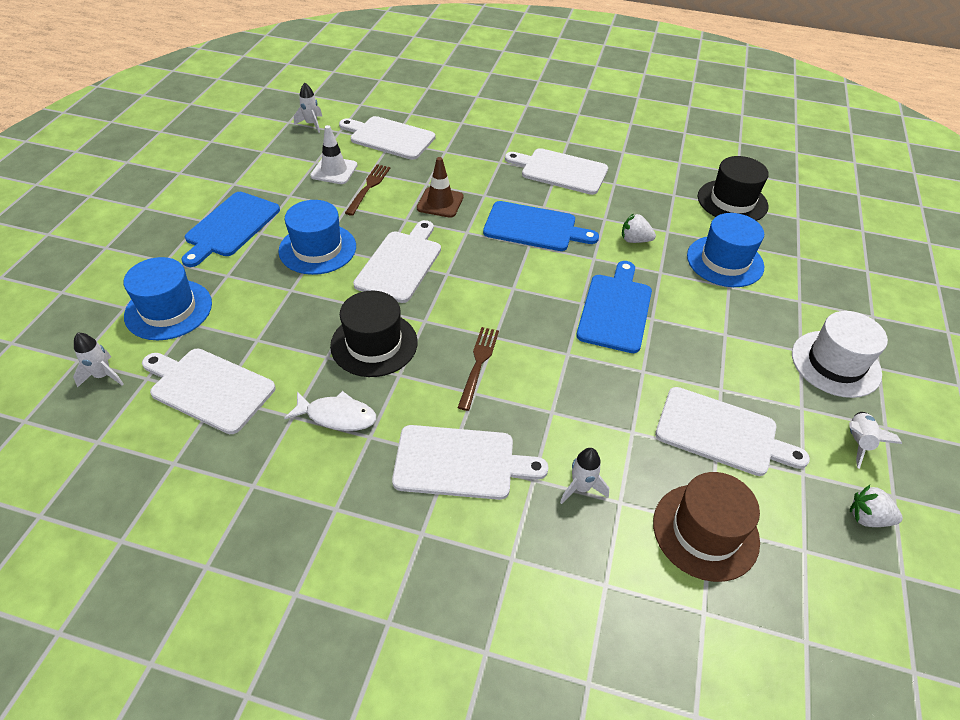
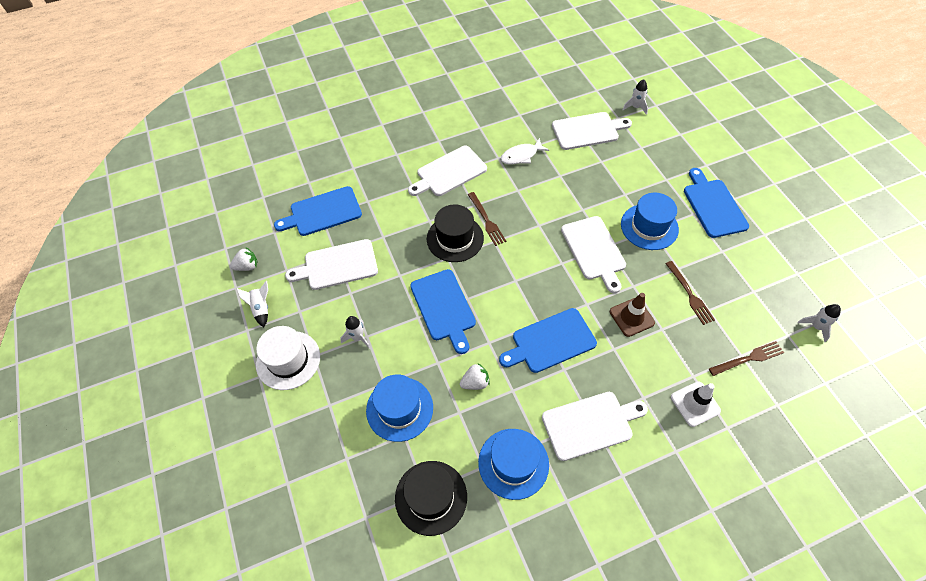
camera: 145 degrees right, 10 degrees up
(168, 309) = (660, 146): blue hat -> blue hat (513, 463)
(334, 171) = (731, 292): white traffic cone -> white traffic cone (695, 404)
(374, 344) = (547, 196): black hat -> black hat (455, 238)
(389, 137) = (748, 358): white cutting board -> brown fork
(581, 487) = (389, 196): white rocket -> white rocket (358, 337)
(705, 531) = (322, 212): brown hat -> blue cutting board

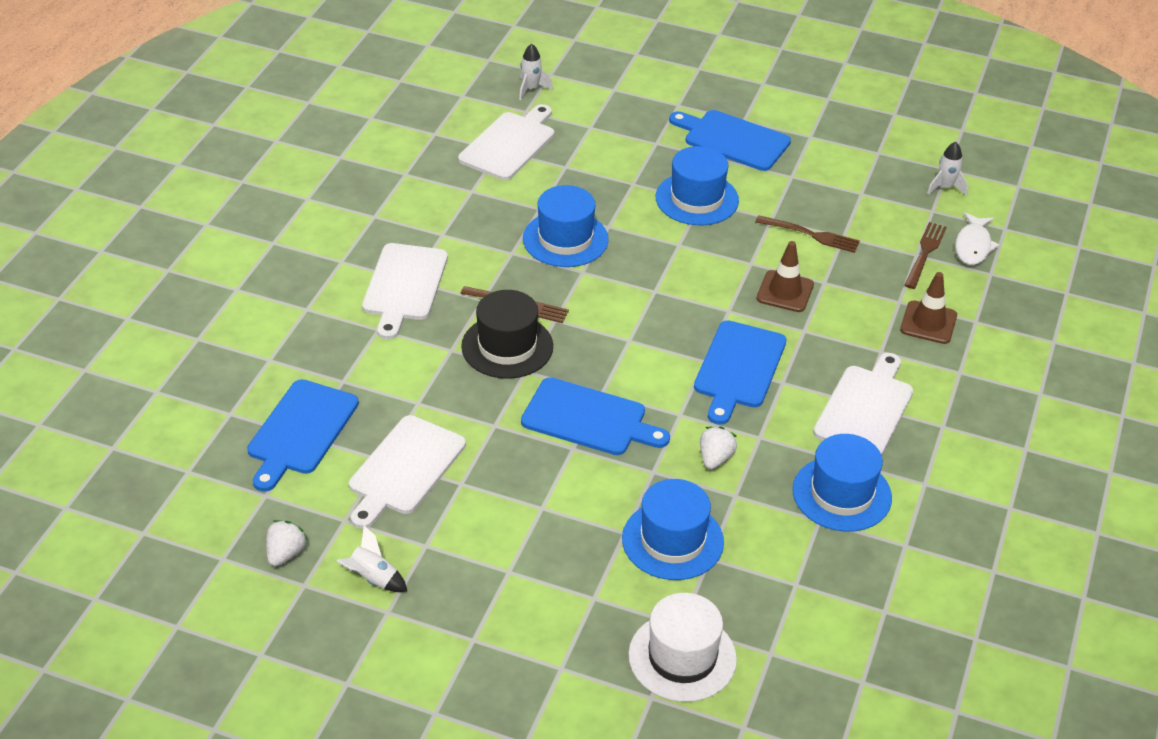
camera: 50 degrees left, 15 degrees down
(288, 360) = (484, 598): white hat -> white hat (682, 657)
(358, 337) = (534, 516): white rocket -> none
(431, 497) = (807, 583): black hat -> none
(521, 156) = (467, 216): white fish -> white fish (973, 246)
(552, 201) = (565, 239): none -> blue hat
(594, 250) = (672, 257): white cutting board -> none
(695, 404) = (928, 323): white traffic cone -> brown traffic cone

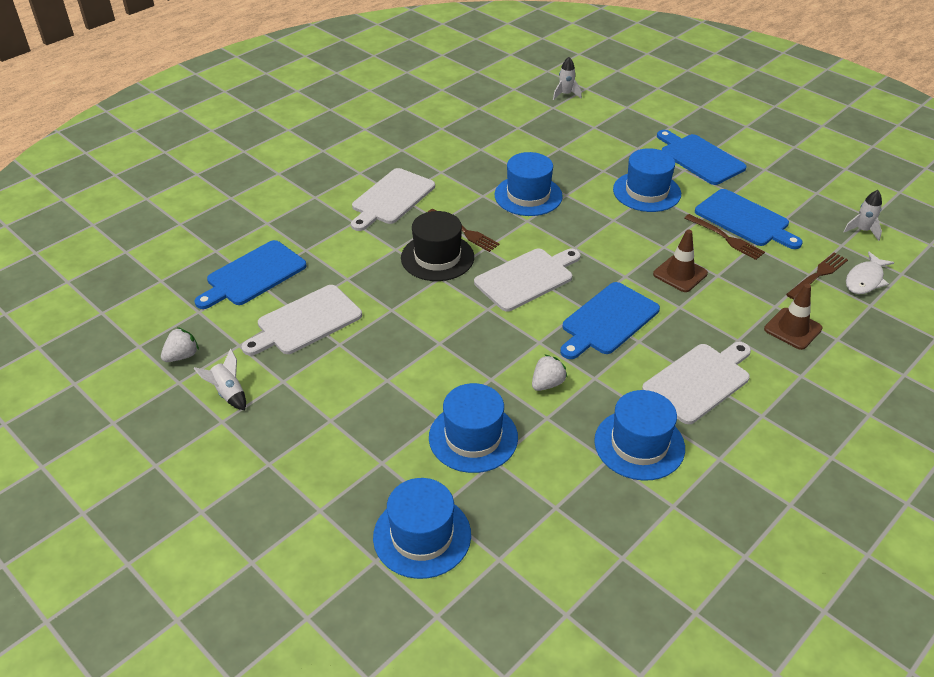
camera: 25 degrees right, 0 degrees up
(509, 144) = (527, 125): white cutting board -> white cutting board (527, 278)
(589, 419) = (465, 325): blue cutting board -> blue cutting board (745, 220)
(682, 657) = (422, 536): white hat -> blue hat

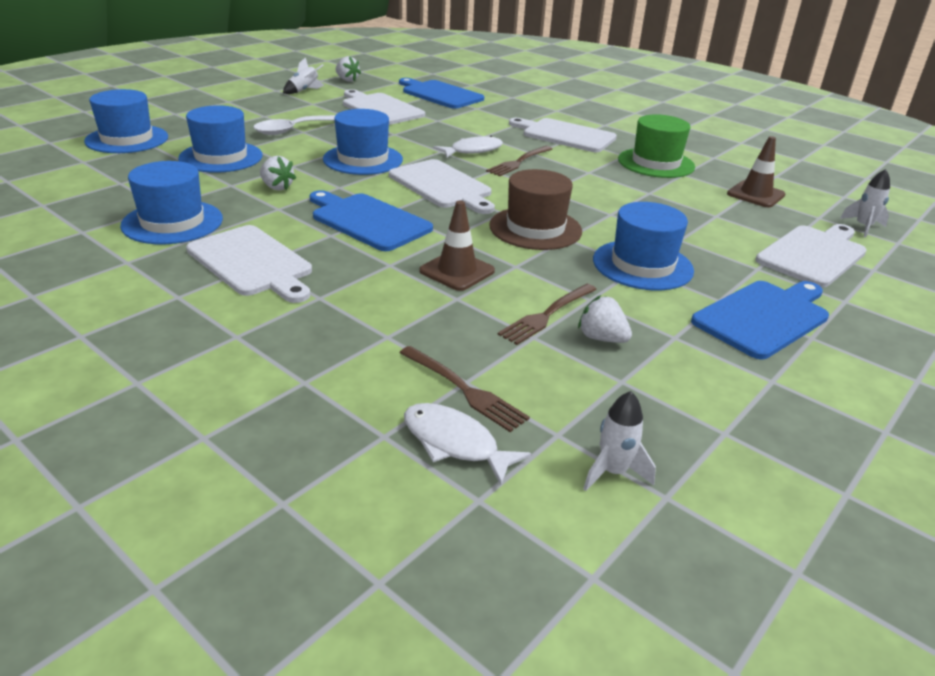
camera: 85 degrees right, 10 degrees down
(382, 388) = (294, 130): none -> white spoon
(437, 257) = (473, 150): black hat -> white fish
(458, 158) = (656, 163): none -> green hat
(528, 195) = (598, 193): blue hat -> blue hat (363, 159)
(601, 233) = (535, 228): none -> brown hat
(612, 123) = (813, 254): none -> white cutting board
(745, 220) = (601, 338): blue cutting board -> white strawberry
(793, 329) = (334, 344): brown traffic cone -> brown traffic cone (755, 194)

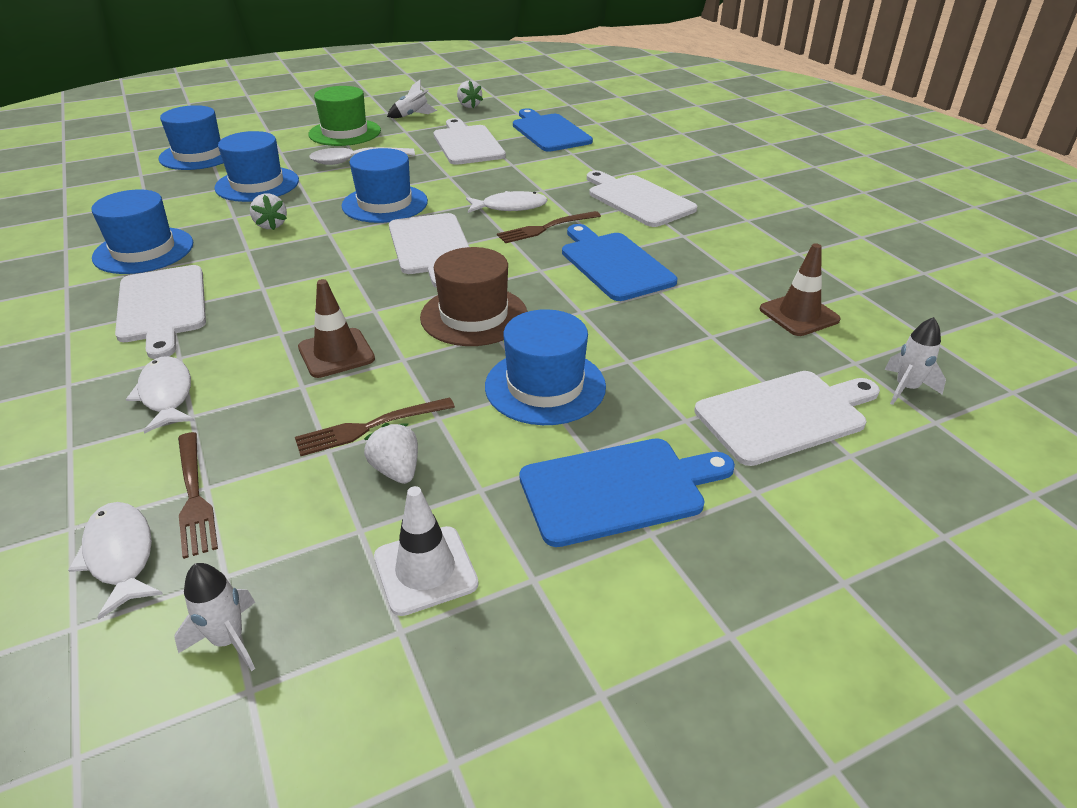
camera: 25 degrees right, 5 degrees up
(344, 326) = (166, 394): none -> white fish
(368, 221) = (313, 277): blue cutting board -> blue cutting board (614, 264)
(656, 163) = (711, 251): green hat -> green hat (345, 133)
(697, 393) = (425, 570): none -> white traffic cone

